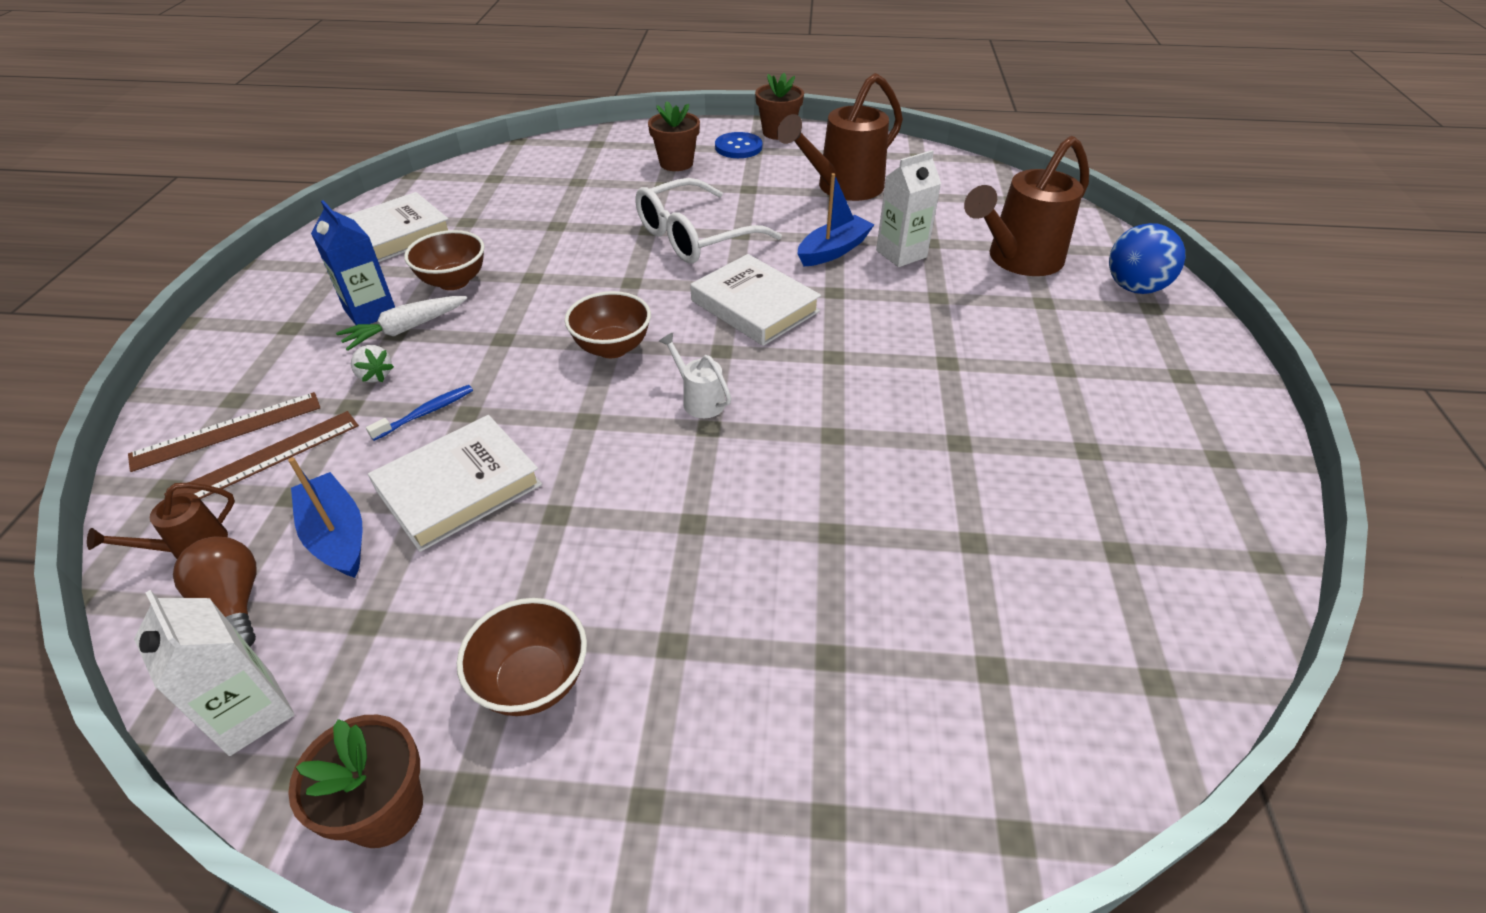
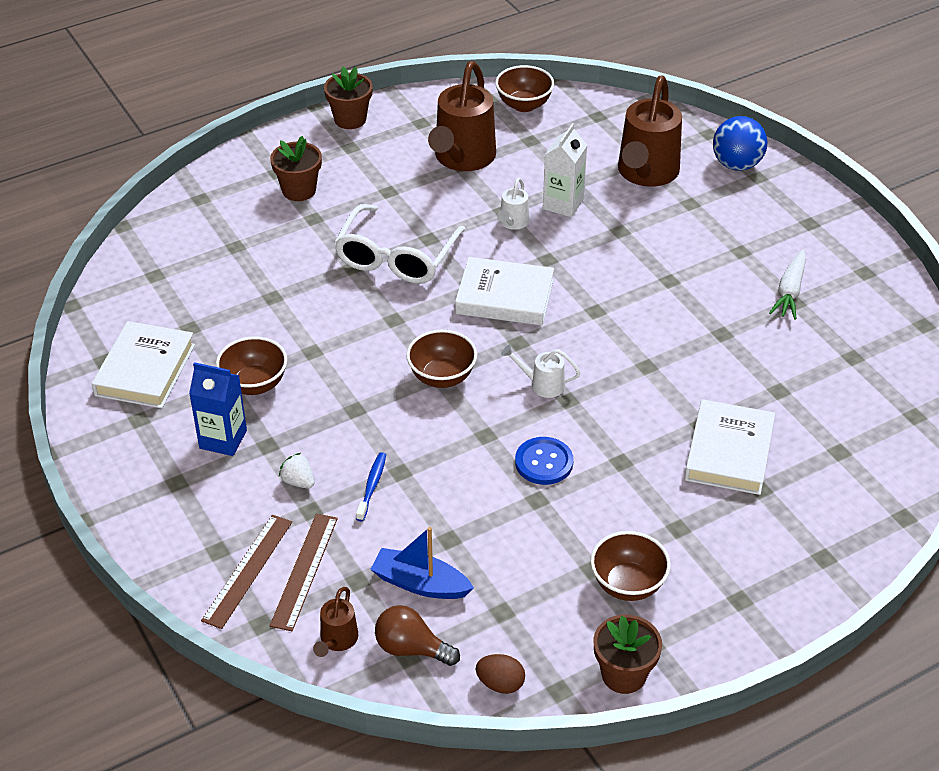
camera: 35 degrees left, 0 degrees up
(251, 713) = (500, 684): white carton -> brown egg
(375, 375) = (298, 481): white strawberry -> white strawberry turned 150 degrees counterclockwise
(406, 329) = (271, 438): white carrot -> white carrot (789, 291)
(459, 487) = (458, 517): white book -> white book (729, 452)
(738, 147) = (333, 150): blue button -> blue button (544, 462)
(833, 250) = (512, 223): blue boat -> white watering can
(946, 169) = (524, 105): none -> brown bowl

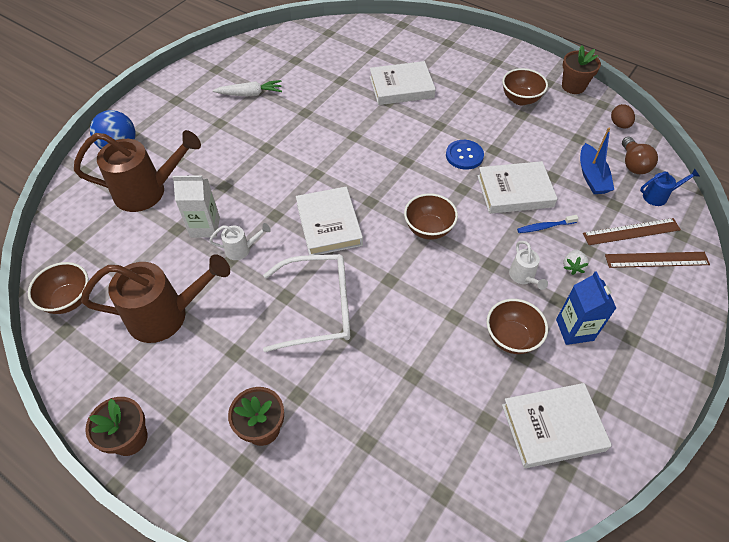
camera: 115 degrees left, 10 degrees up
(337, 640) = (658, 196): brown watering can -> blue watering can
(448, 485) = (515, 191): none -> white book
(542, 384) = (401, 177): white watering can -> white watering can (523, 277)

